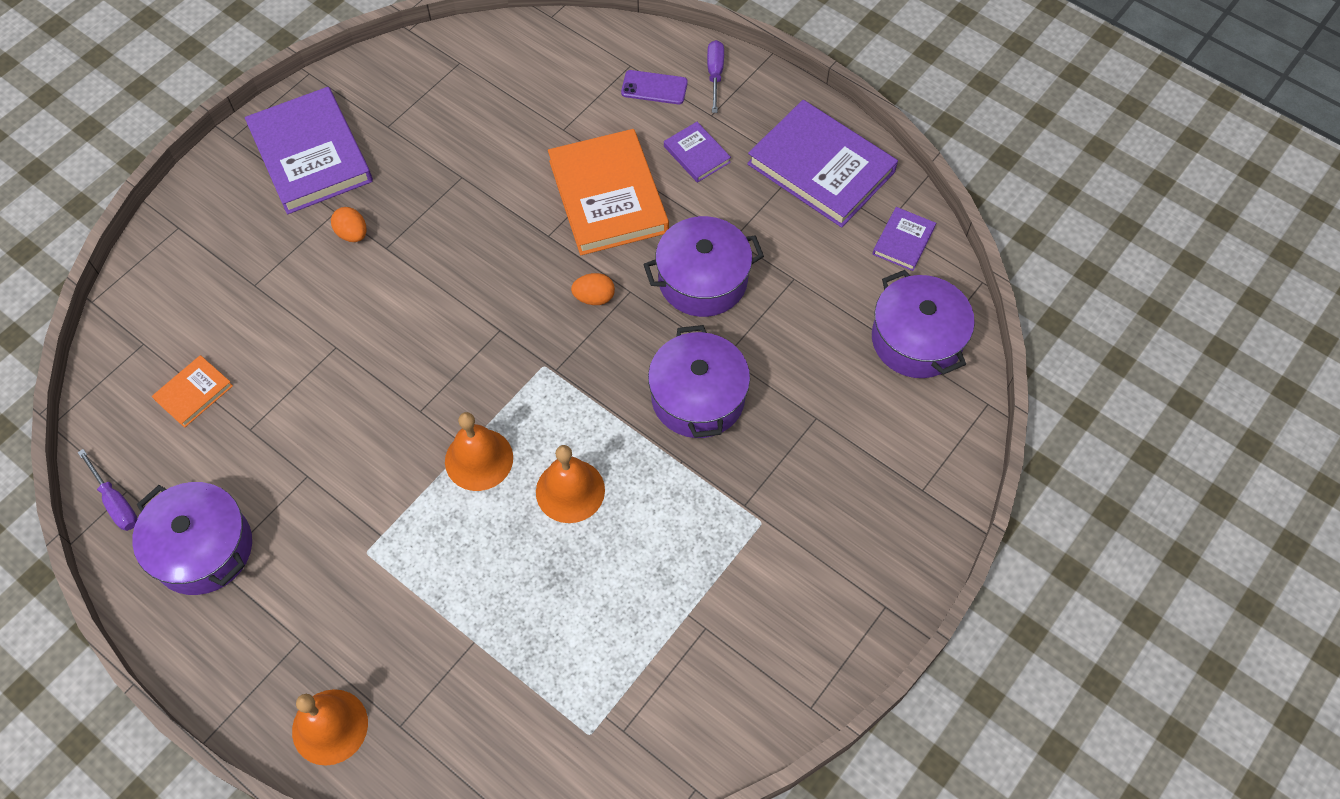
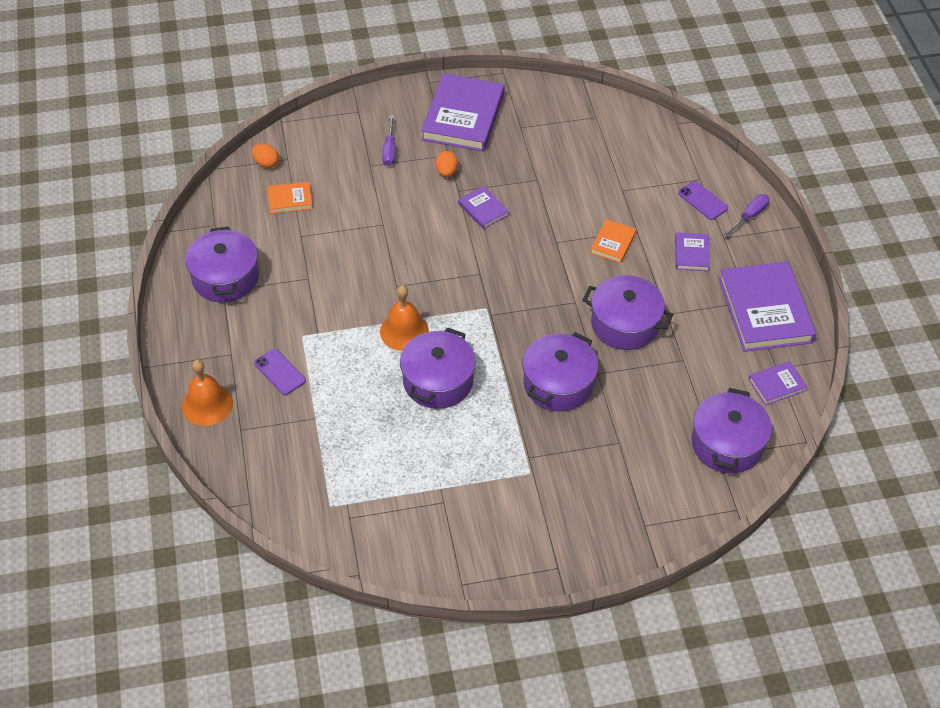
camera: 40 degrees right, 10 degrees down
(116, 502) = (205, 226): purple screwdriver -> purple screwdriver (390, 150)
(380, 617) = (280, 372): none -> purple phone
(435, 251) = (483, 209): none -> purple book
(570, 490) = (438, 381): orange bell -> purple pot
(594, 297) = (550, 292): orange egg -> orange egg (266, 163)
(608, 196) = (613, 243): orange book -> orange book, size x0.47

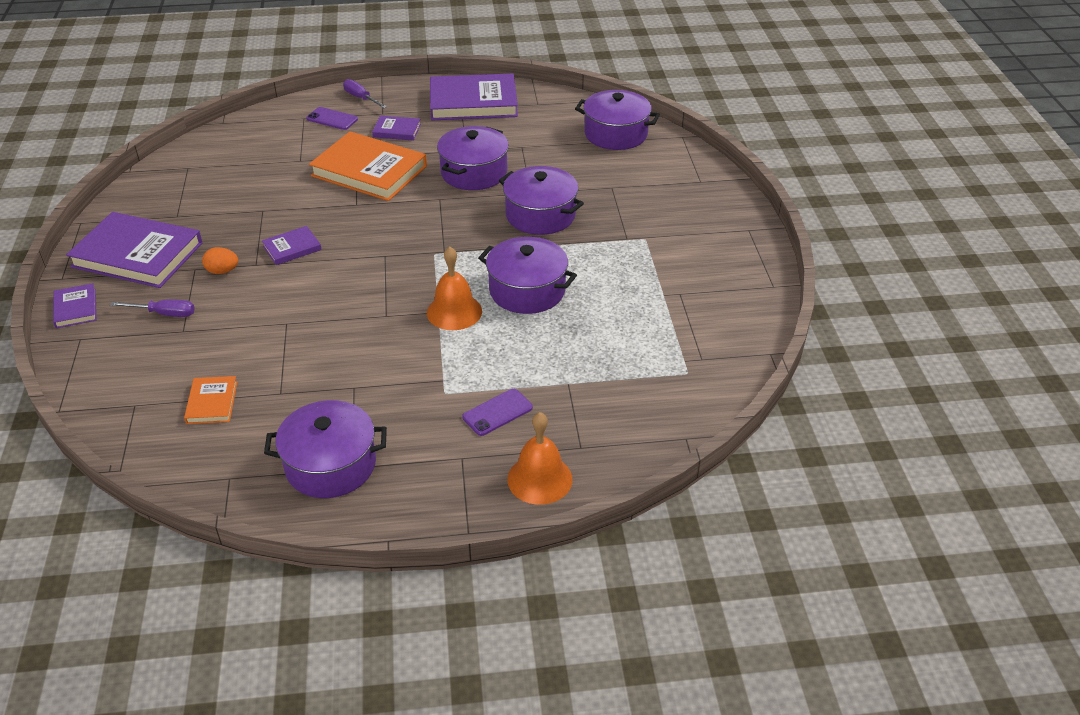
camera: 85 degrees left, 10 degrees down
(266, 163) = (133, 426): orange egg -> none
(613, 243) = (369, 171): orange book -> orange book, size x2.11
(702, 200) = (332, 119): purple phone -> purple phone turned 60 degrees clockwise
(777, 385) = (555, 105): purple book -> purple book (76, 308)

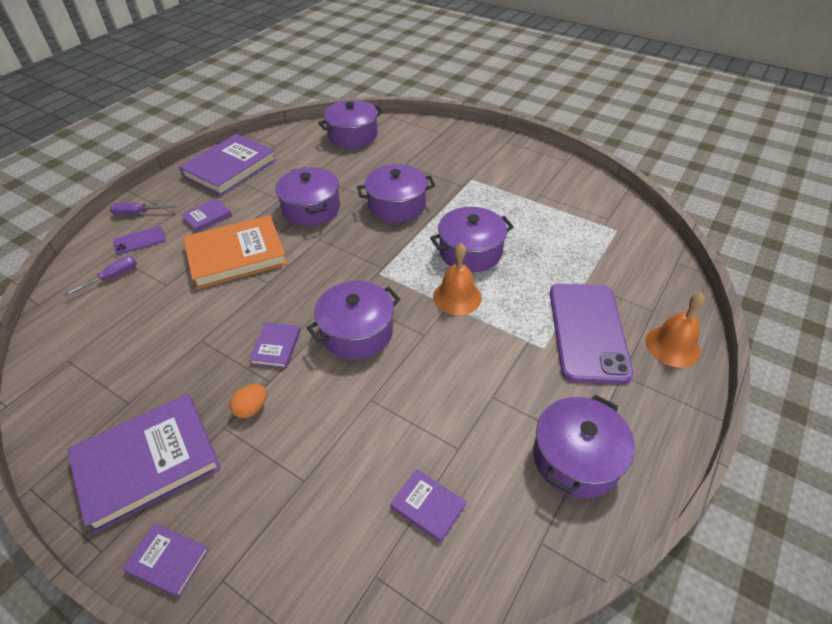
camera: 50 degrees left, 5 degrees up
(164, 313) = (263, 483): purple screwdriver -> purple screwdriver (112, 277)
(212, 402) = (428, 506): orange book -> purple book
(350, 279) = (357, 332): none -> purple pot
(497, 412) = (587, 331): purple phone -> purple phone, size x2.23

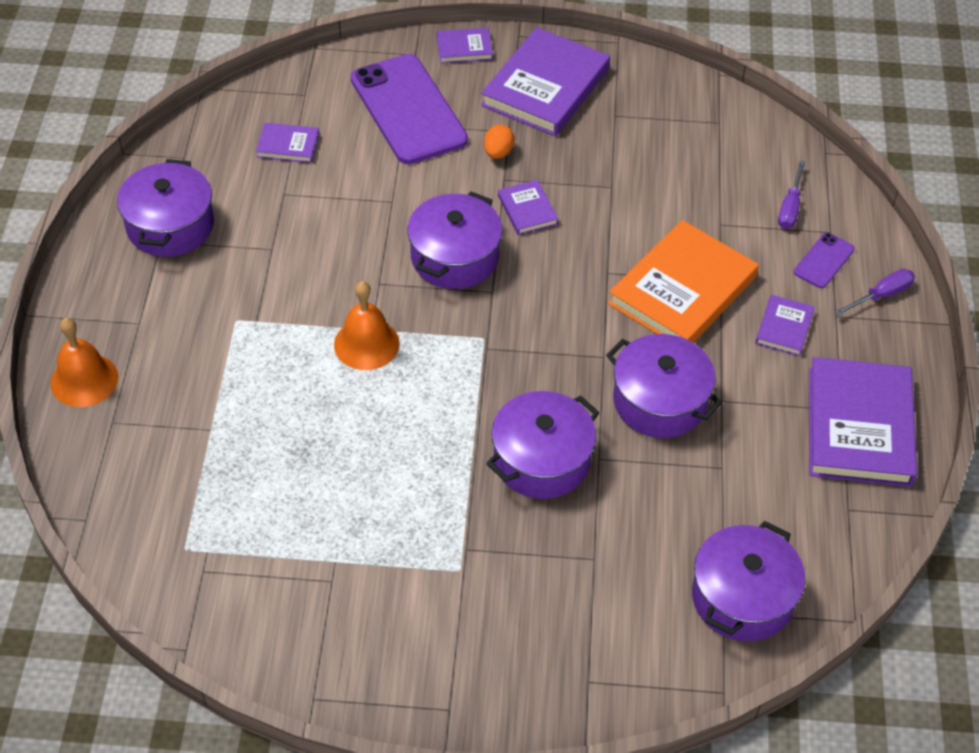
camera: 150 degrees right, 5 degrees up
(470, 252) = (385, 419): purple pot -> none
(587, 331) = (190, 360): purple phone -> purple phone (408, 110)

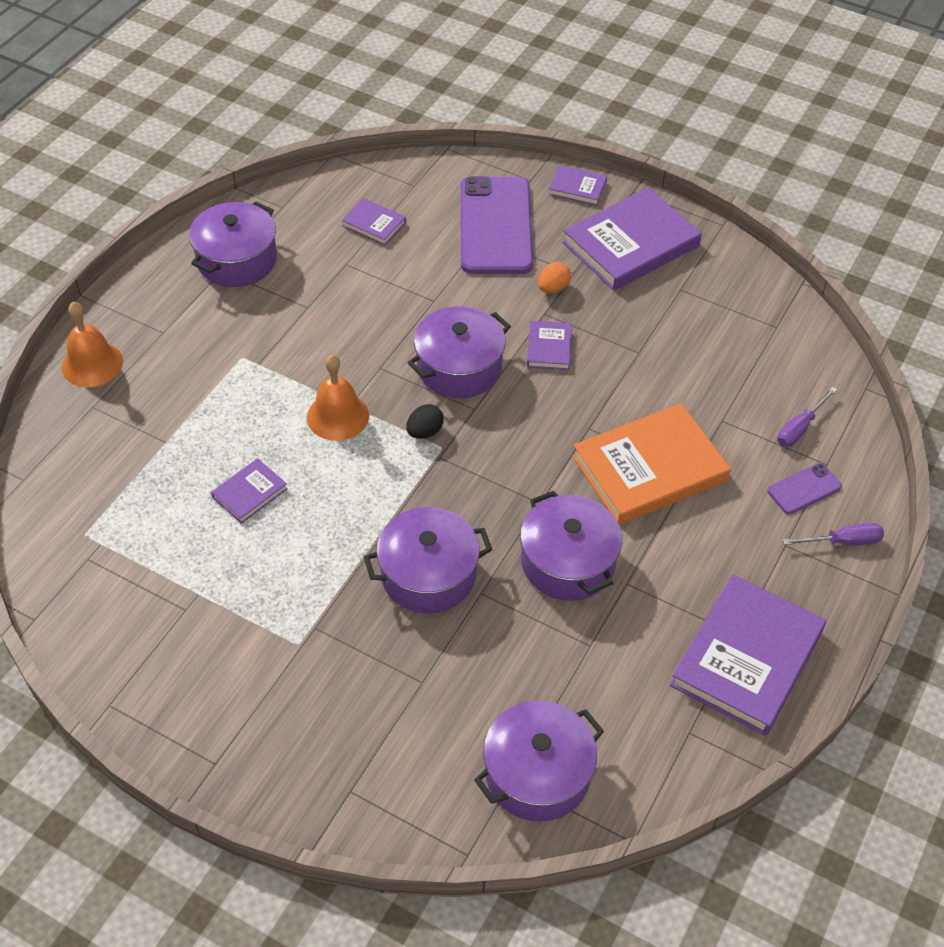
camera: 25 degrees right, 0 degrees up
(459, 329) = (424, 432): none -> black egg
(784, 328) = (727, 538): purple book -> purple book (250, 493)

